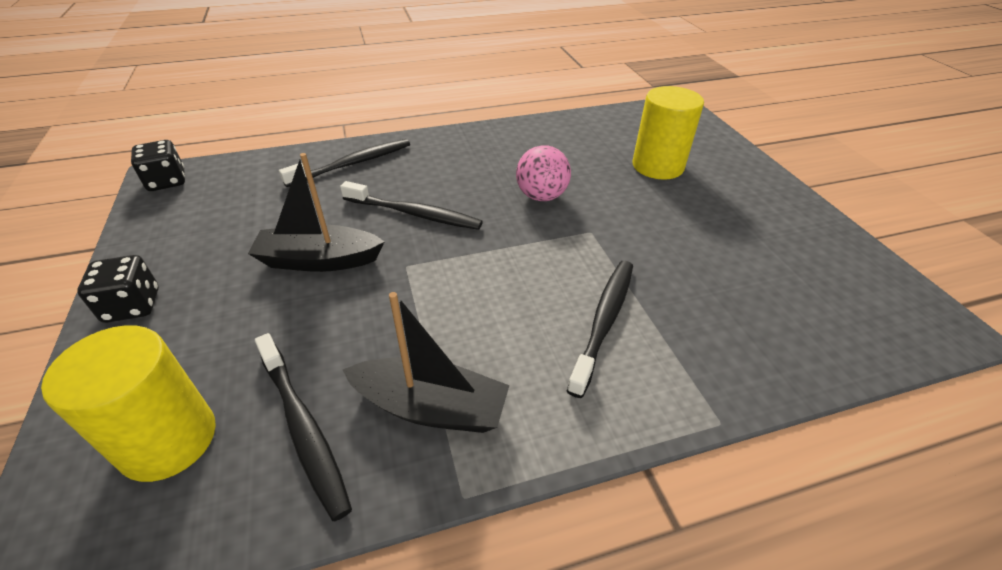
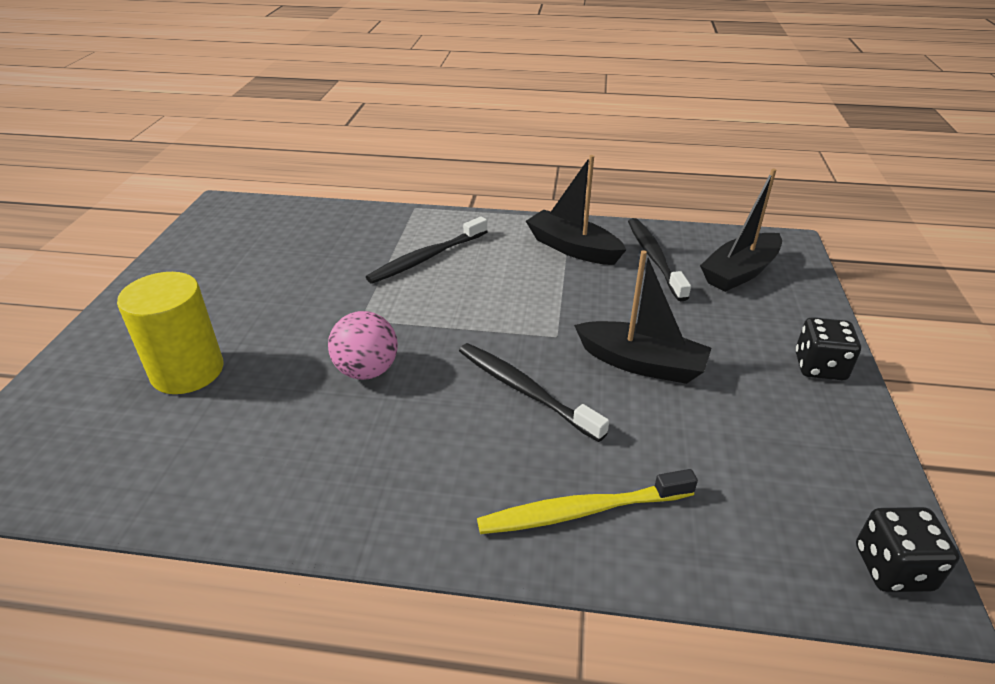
camera: 155 degrees left, 5 degrees down
(168, 440) = (740, 272): yellow cylinder -> black boat
(353, 164) = (581, 511): black toothbrush -> yellow toothbrush

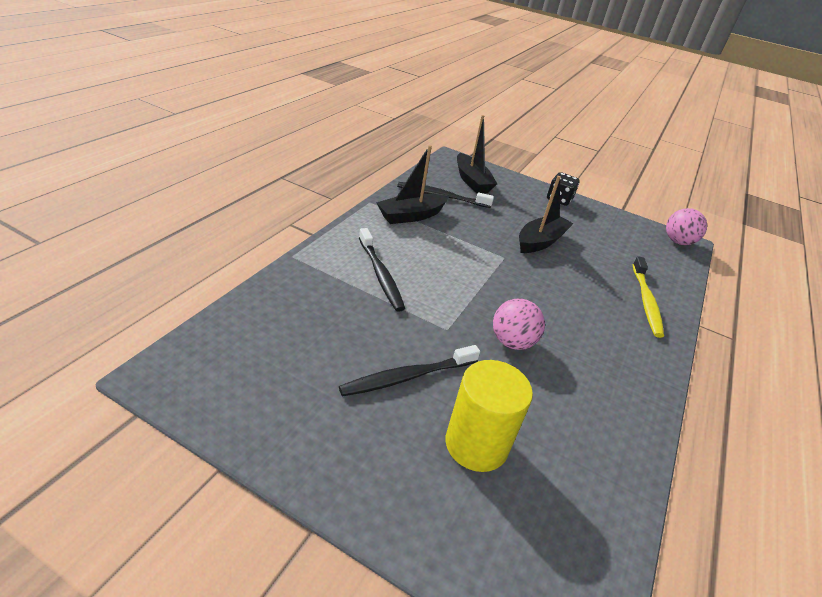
camera: 75 degrees left, 0 degrees up
(524, 390) = (552, 286): black toothbrush -> black toothbrush (407, 377)
(893, 568) = (678, 242): black dice -> pink ball

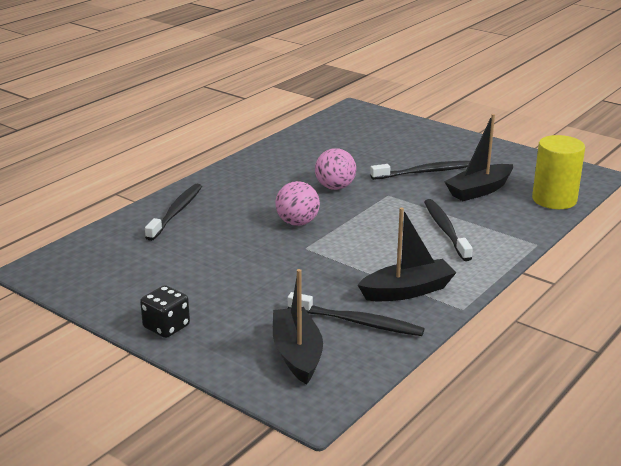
camera: 165 degrees left, 10 degrees down
(476, 444) = (383, 148): yellow cylinder -> yellow cylinder (554, 199)
(540, 241) = (247, 265): black boat -> black boat (479, 190)
(646, 301) = (176, 212): yellow toothbrush -> black toothbrush
(678, 242) = (47, 270): pink ball -> pink ball (297, 223)

